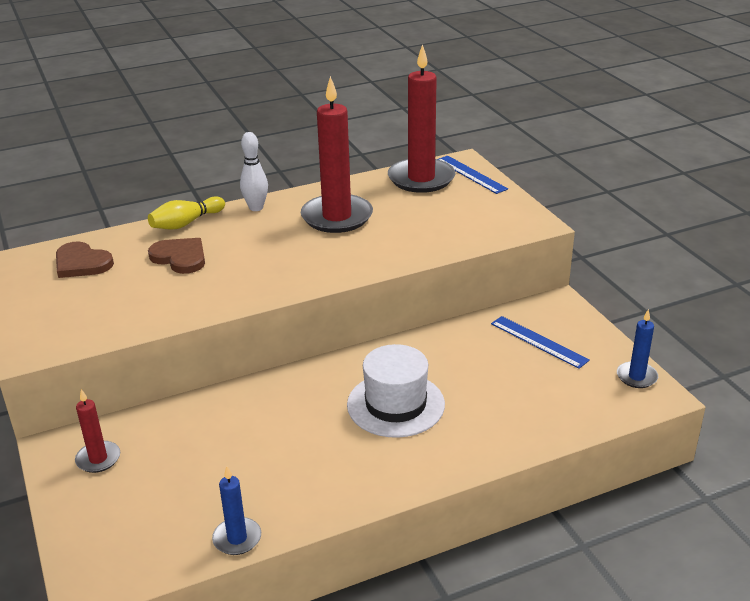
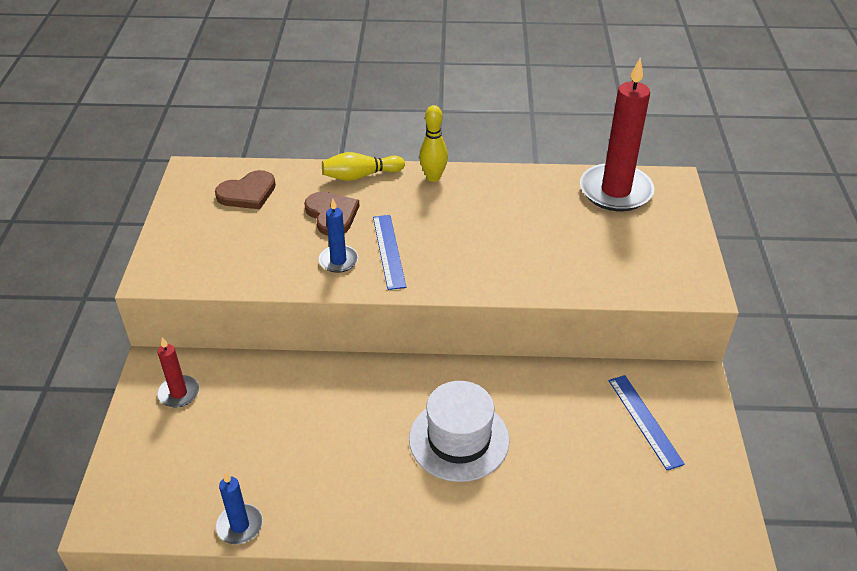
camera: 25 degrees right, 10 degrees up
(81, 263) = (247, 193): brown heart -> brown heart turned 90 degrees counterclockwise
(256, 208) = (433, 177): white bowling pin -> yellow bowling pin
(337, 217) = (502, 213): red candle -> none
(471, 174) = (671, 201): blue ruler -> blue ruler (388, 251)
(636, 377) = (723, 505): blue candle -> blue candle (338, 261)

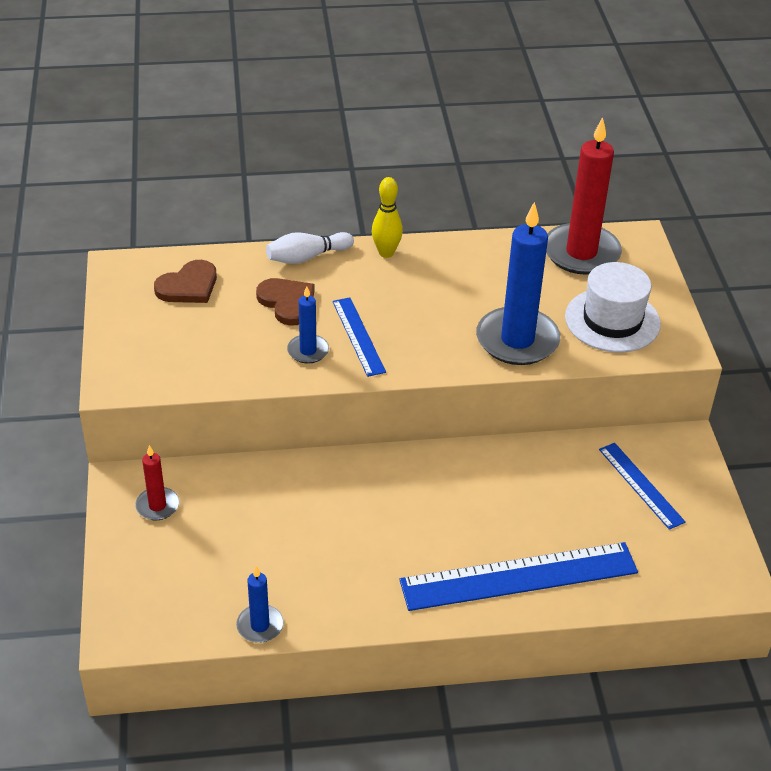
camera: 10 degrees left, 0 degrees up
(360, 176) = (307, 257): yellow bowling pin -> white bowling pin
(459, 439) = (460, 521): white hat -> white hat (612, 320)
(505, 503) = (519, 576): none -> blue ruler
(539, 267) = (517, 340): none -> blue candle

